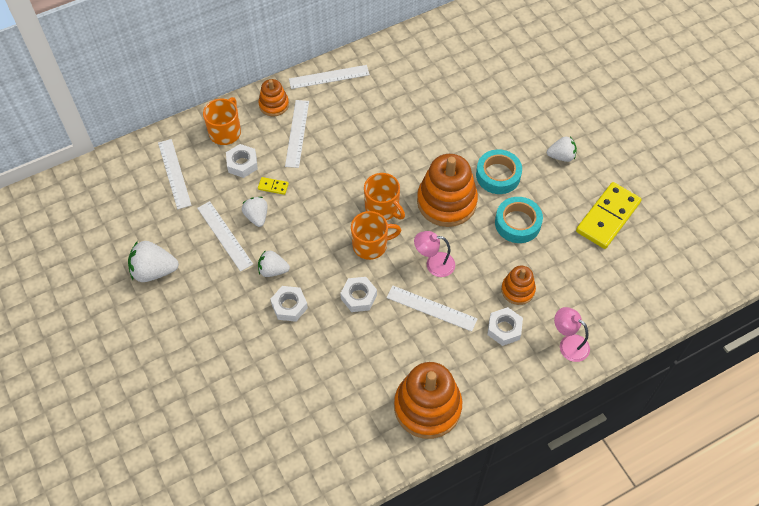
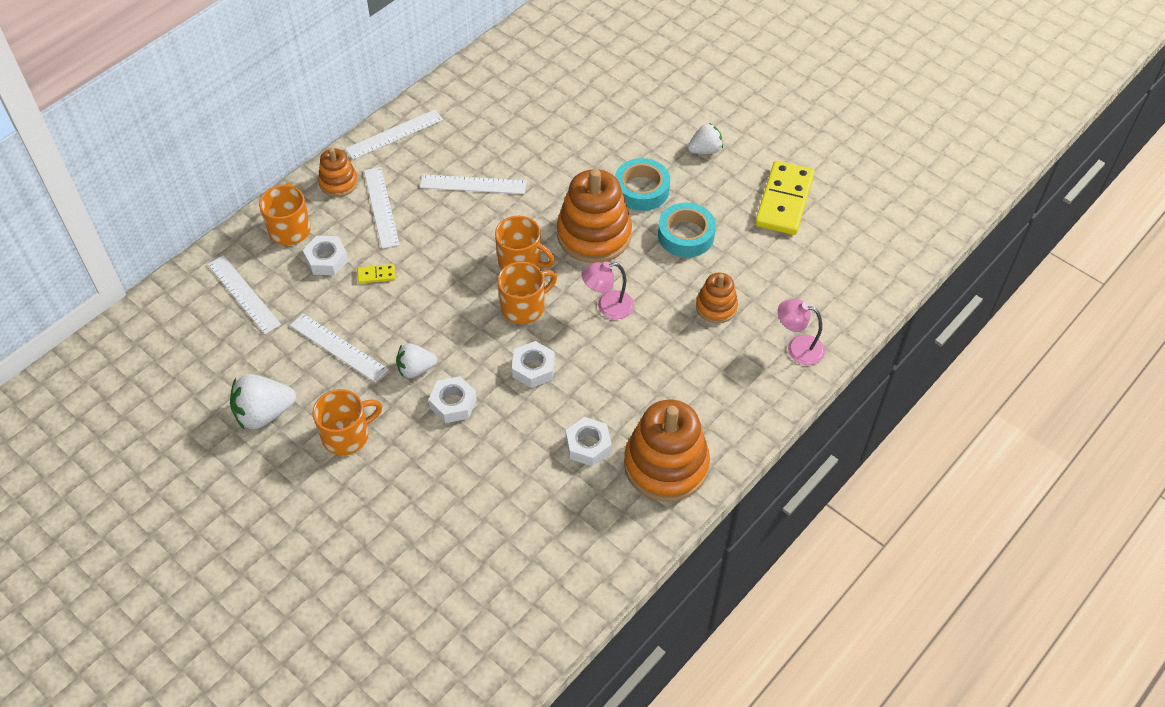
camera: 20 degrees left, 5 degrees down
(205, 306) = (347, 435): none -> orange mug
(257, 216) = (370, 314): white strawberry -> none
(431, 308) = (625, 355): white ruler -> white ruler (473, 184)
(504, 329) = (718, 353): white nut -> white nut (588, 445)

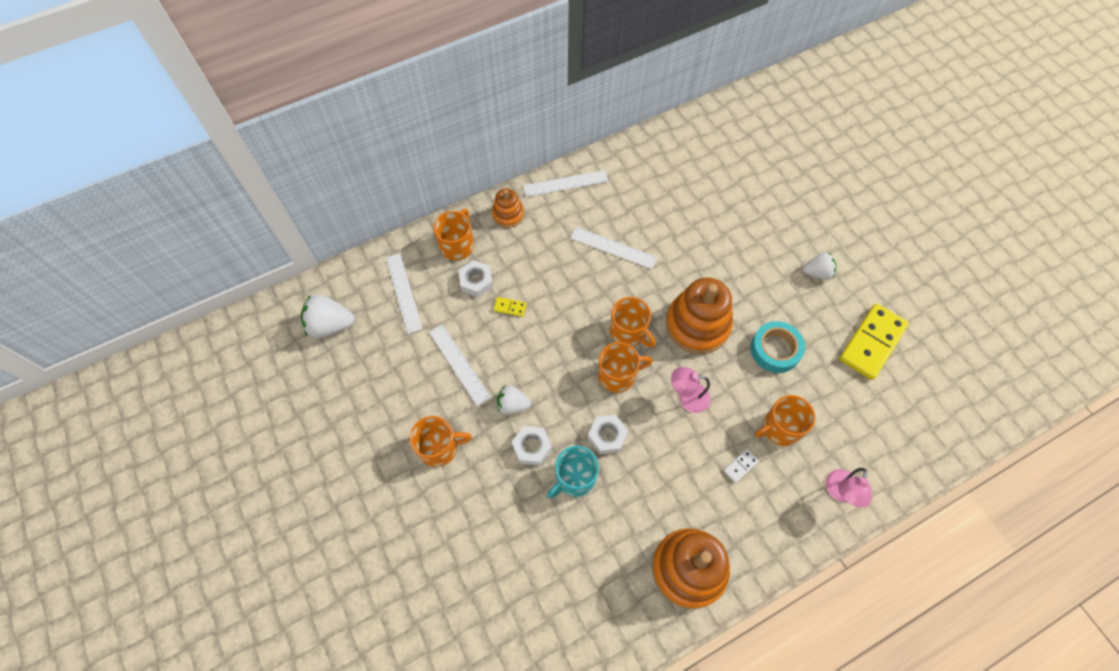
camera: 20 degrees right, 10 degrees up
(264, 414) = (383, 406): white strawberry -> white strawberry (330, 325)
(381, 207) = (534, 247): white ruler -> none
(512, 419) = (574, 478): none -> turquoise mug
(588, 445) = (629, 526): white nut -> none
(641, 190) = (750, 294): turquoise tape -> none
(687, 354) = (740, 466): none -> white domino
(716, 307) = (780, 428): orange stacking toy -> orange mug
(797, 348) = (840, 492): pink lamp -> pink lamp turned 105 degrees counterclockwise

